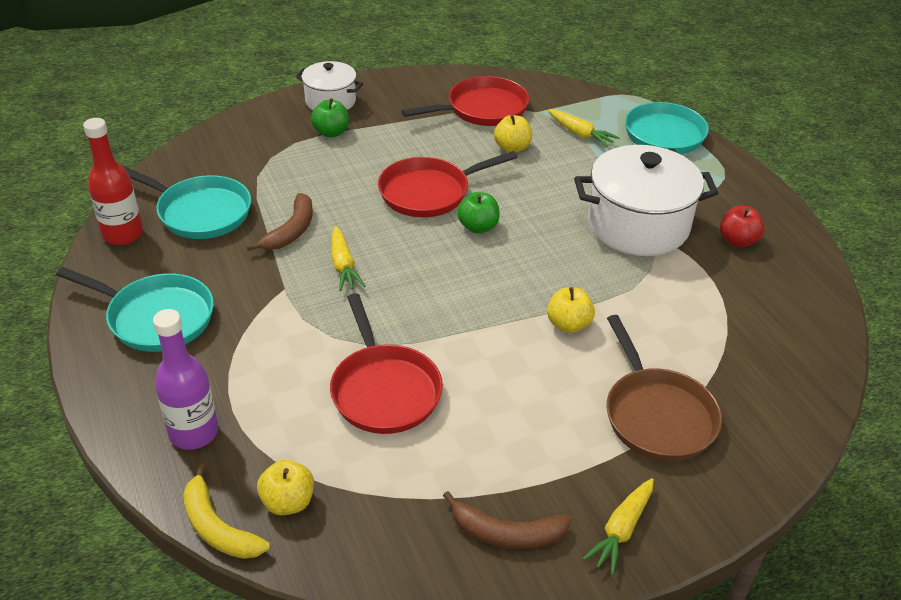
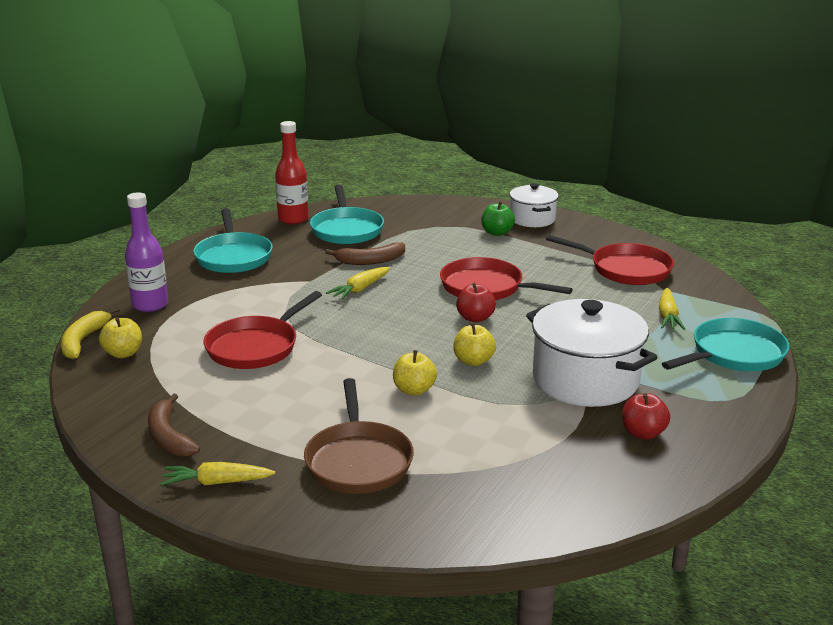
camera: 55 degrees right, 15 degrees down
(478, 227) = (475, 318): green apple -> red apple
(512, 148) = (596, 297): yellow apple -> yellow apple (473, 361)
(657, 415) = (358, 460): brown pan -> brown pan turned 45 degrees counterclockwise

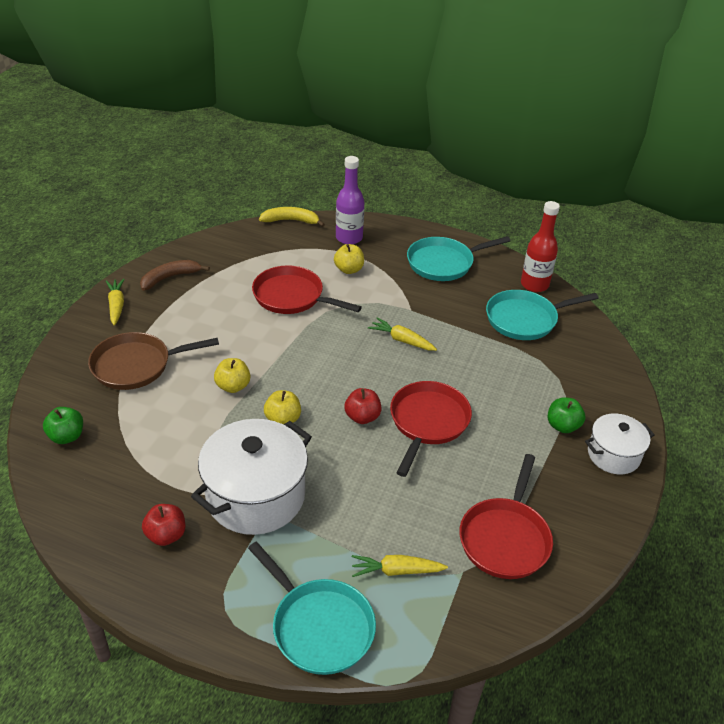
camera: 80 degrees right, 15 degrees up
(123, 353) = (275, 240): yellow apple -> yellow apple (349, 269)
(370, 261) = (461, 341): brown banana -> none
(488, 512) = (67, 436): none -> green apple

